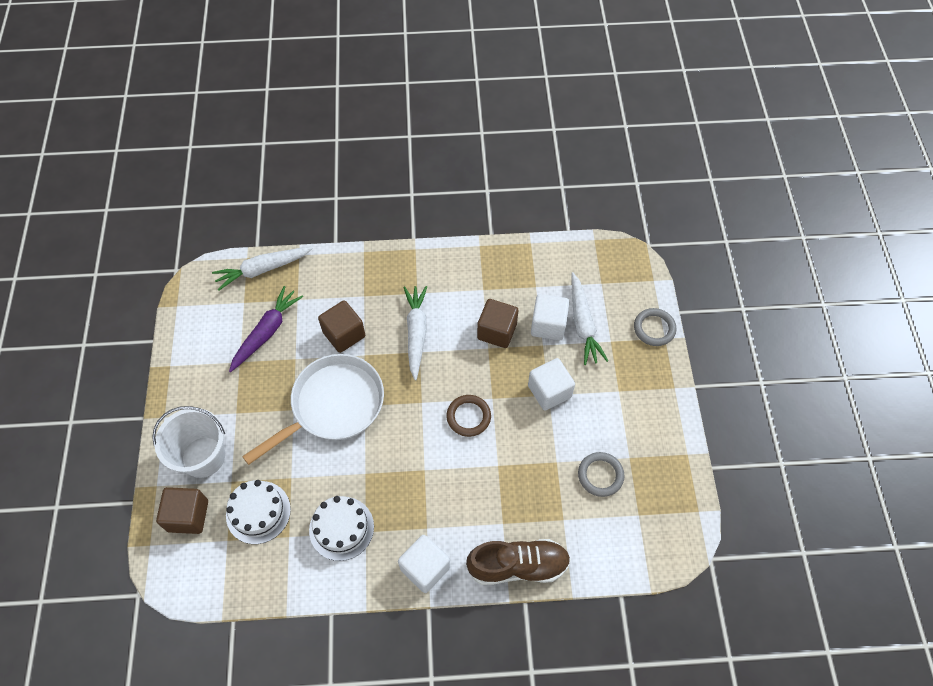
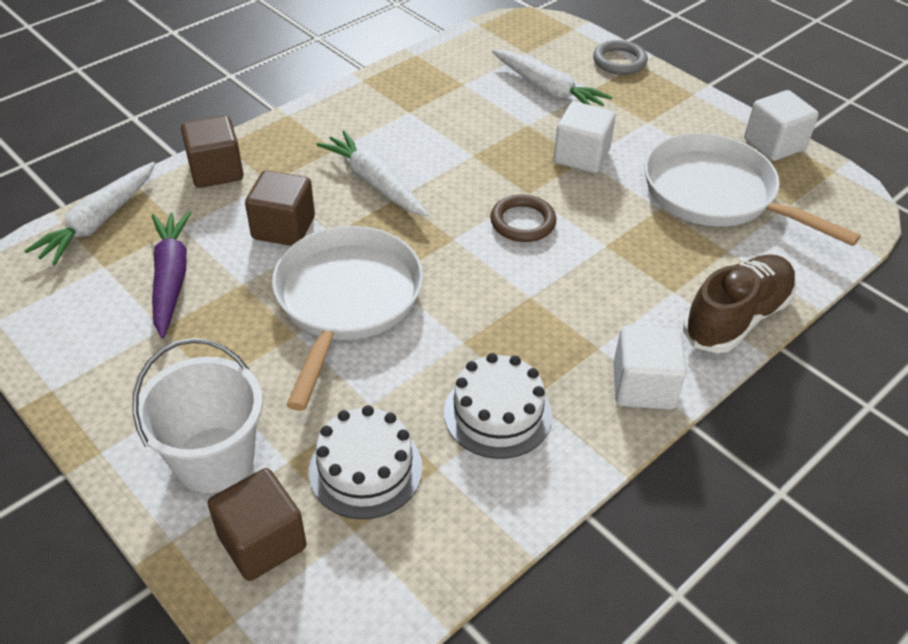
camera: 40 degrees left, 15 degrees down
(497, 331) = (466, 137): brown cube -> brown cube (216, 171)
(548, 325) = (514, 107): white cube -> white cube (774, 144)
(600, 475) = (715, 194): grey ring -> white pan

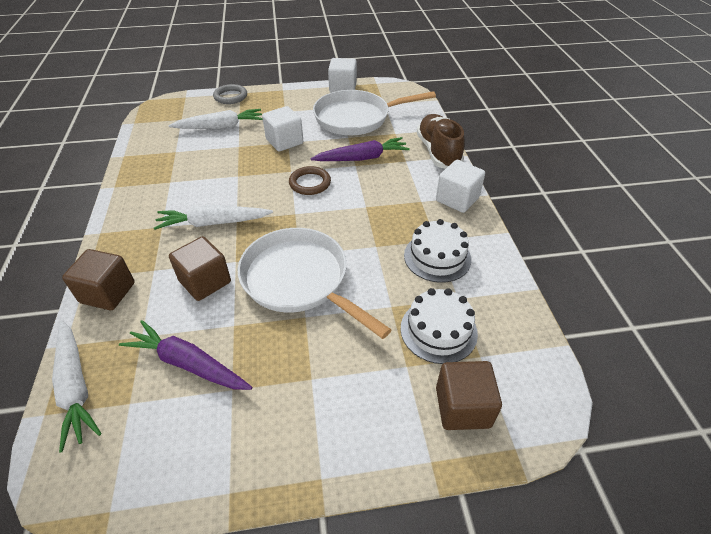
camera: 55 degrees left, 0 degrees up
(214, 459) = (378, 406): white bucket -> none
(628, 244) = (362, 158): none -> purple carrot

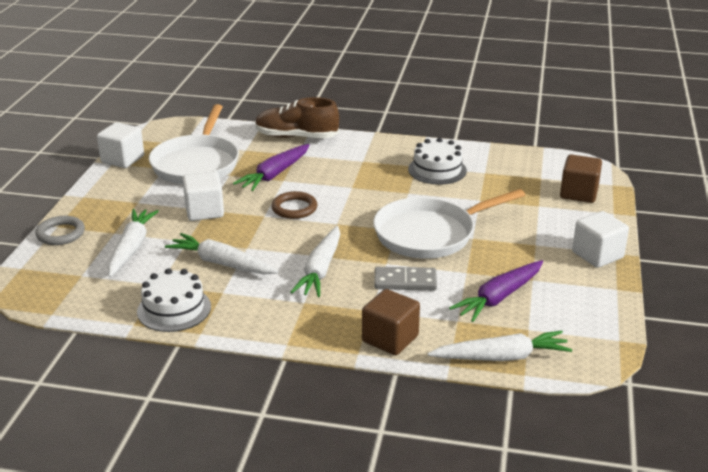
camera: 70 degrees left, 15 degrees down
(205, 281) = (405, 281): brown cube -> grey domino
(210, 170) = (221, 263): none -> white carrot
(362, 158) = (274, 174): purple carrot -> purple carrot turned 150 degrees counterclockwise
(438, 330) = (512, 187): white cake -> white cake (174, 309)
(457, 199) = (372, 145): white cube -> white cube (597, 255)

